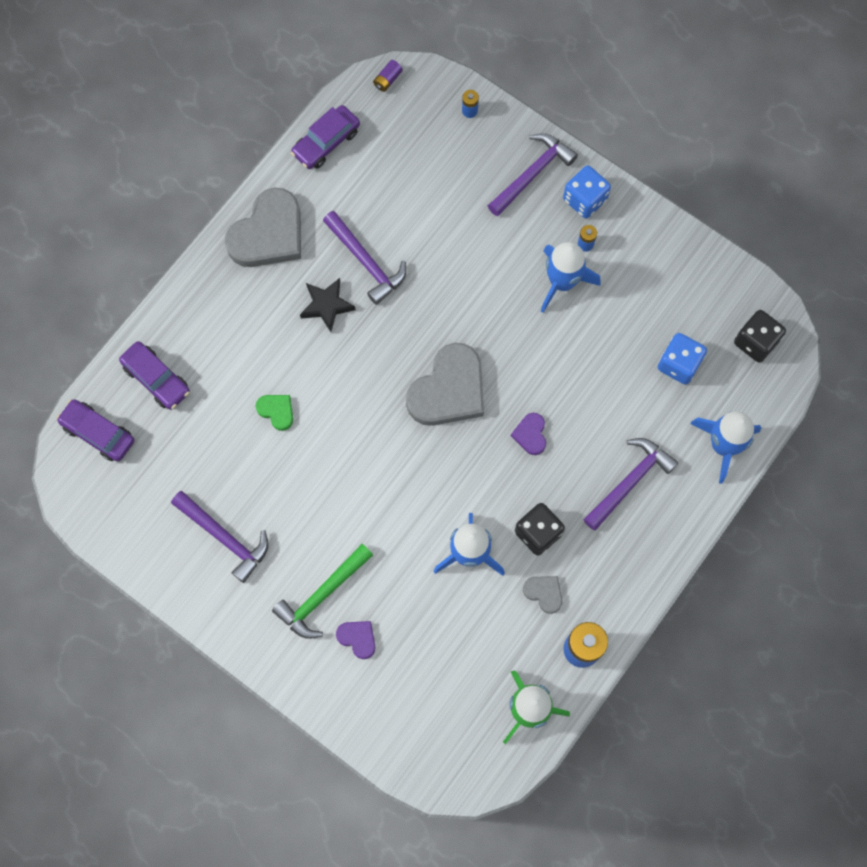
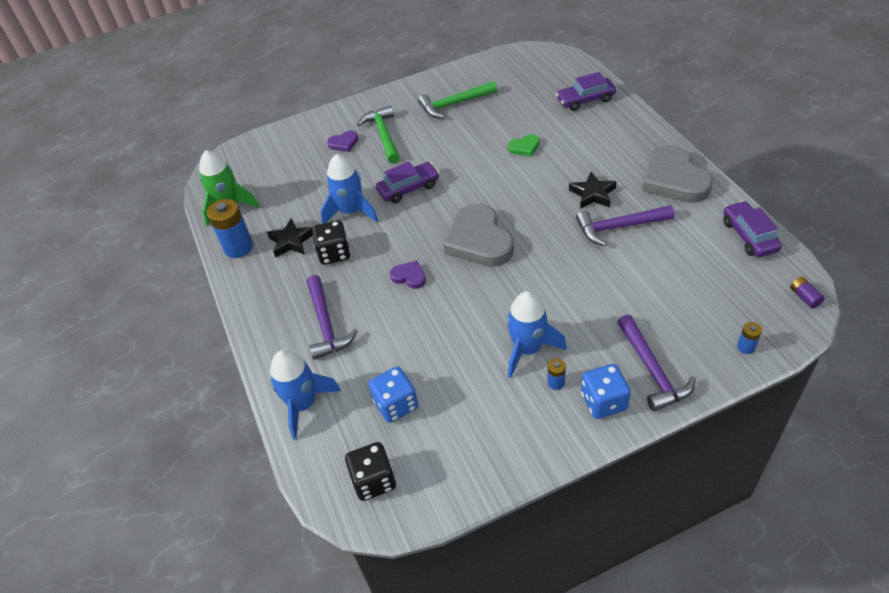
camera: 125 degrees right, 25 degrees down
(98, 433) = (563, 69): purple car -> purple car (408, 188)
(224, 537) = (454, 104): purple hammer -> green hammer
(544, 593) = (291, 241): grey heart -> black star

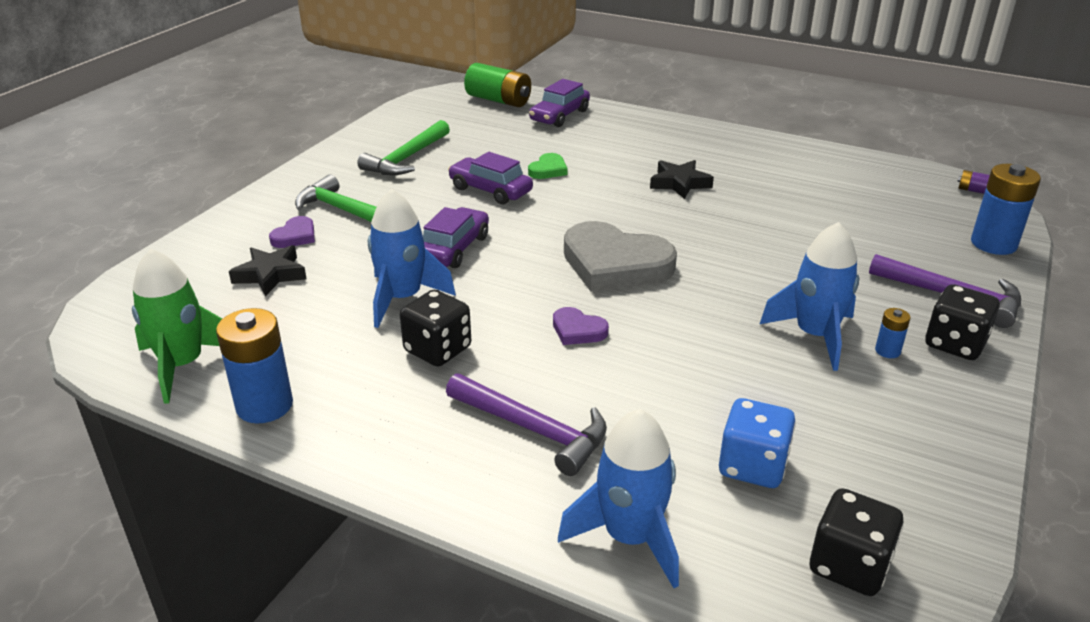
camera: 45 degrees left, 15 degrees down
(291, 241) = (350, 363): black star -> black star (270, 275)
(409, 276) = (578, 330): purple heart -> purple heart turned 135 degrees counterclockwise
(562, 70) = (498, 100): none -> green battery
(603, 402) = (955, 344): blue dice -> black dice
(619, 227) = (745, 199): purple hammer -> none
(674, 179) = (739, 148): grey heart -> none
(746, 347) = (993, 244): blue battery -> blue battery, size x2.08
(749, 236) = (866, 166): purple car -> purple car (490, 190)

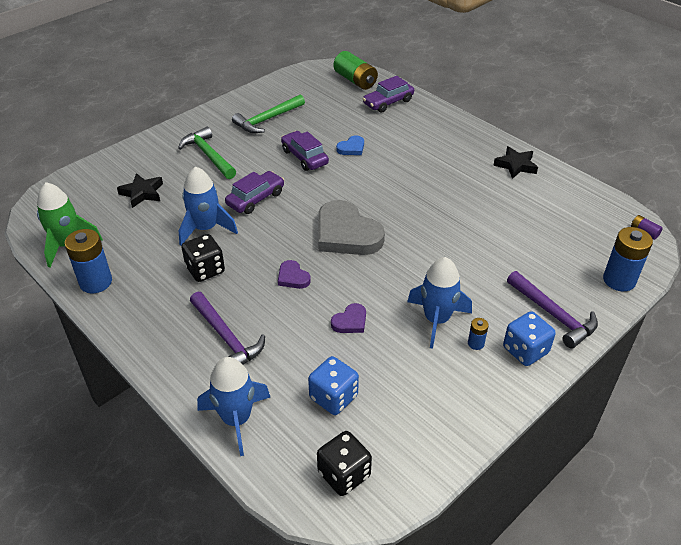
camera: 20 degrees right, 10 degrees up
(295, 236) = (170, 167): purple heart -> purple heart (350, 321)
(548, 170) = (351, 148): green heart -> blue heart
(679, 183) = (432, 178): black star -> black star (516, 165)
(955, 344) = (525, 350): black dice -> blue dice

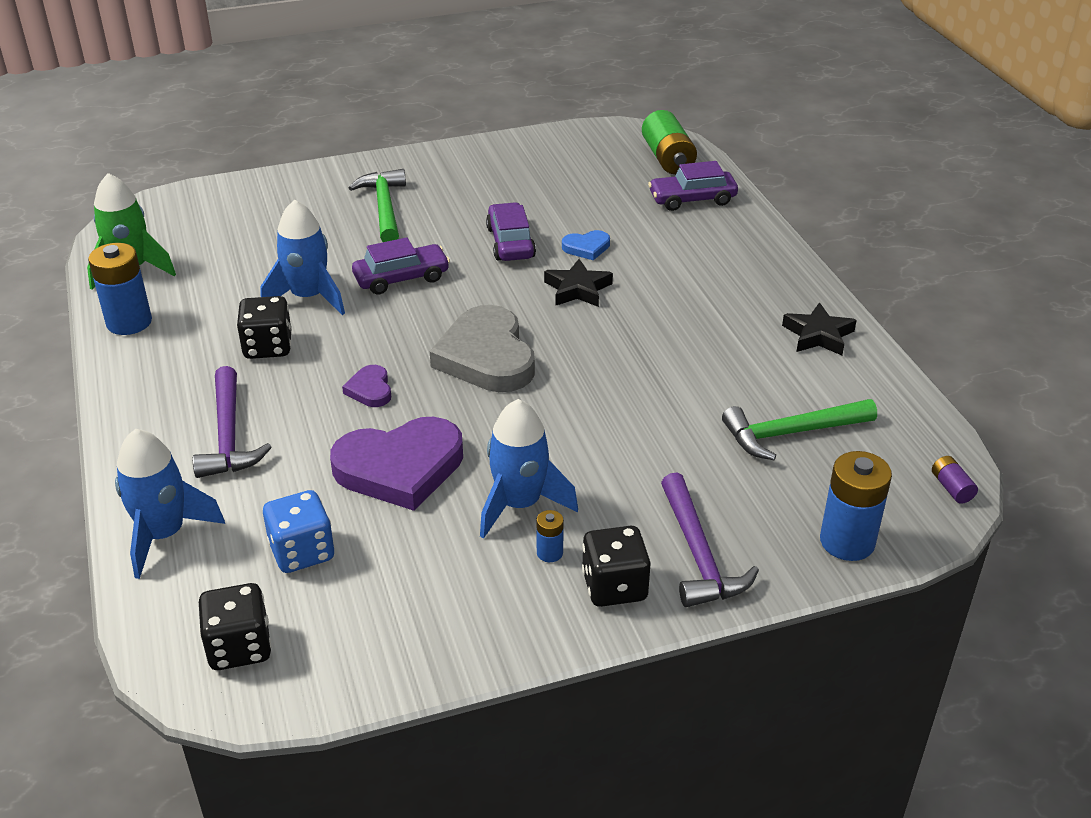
camera: 25 degrees right, 5 degrees down
(142, 193) = (265, 233): black star -> black star (578, 289)
(267, 119) = (499, 182): green hammer -> green hammer (792, 433)
(350, 321) = (400, 468): purple heart -> purple heart, size x2.18
(525, 350) = (614, 586): blue dice -> black dice

